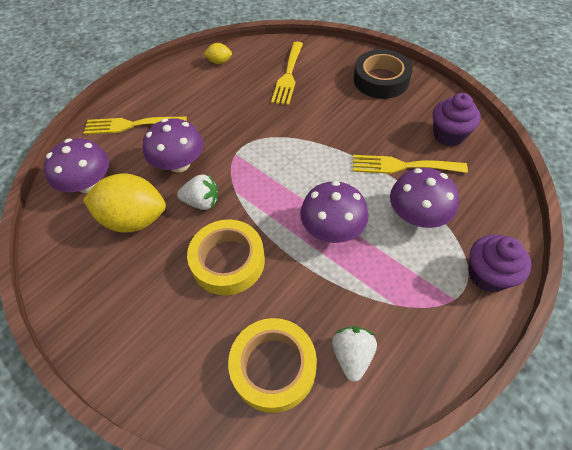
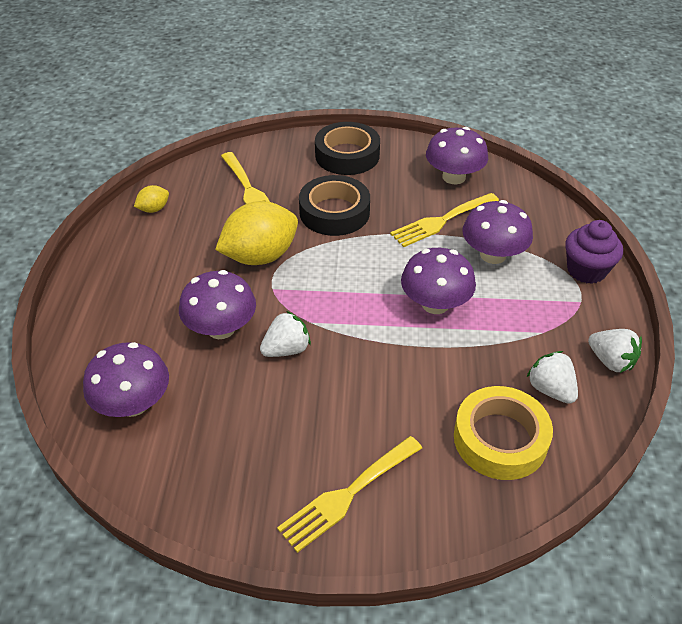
camera: 40 degrees left, 10 degrees down
(130, 125) = (116, 320): yellow fork -> yellow fork (347, 495)
(134, 219) = (230, 405): yellow lemon -> yellow lemon (260, 256)
(228, 261) = (370, 384): yellow tape -> none
(329, 119) = (334, 212): none -> black tape
(428, 368) = (610, 361): none -> white strawberry
(448, 135) = (454, 177): purple cupcake -> purple mushroom

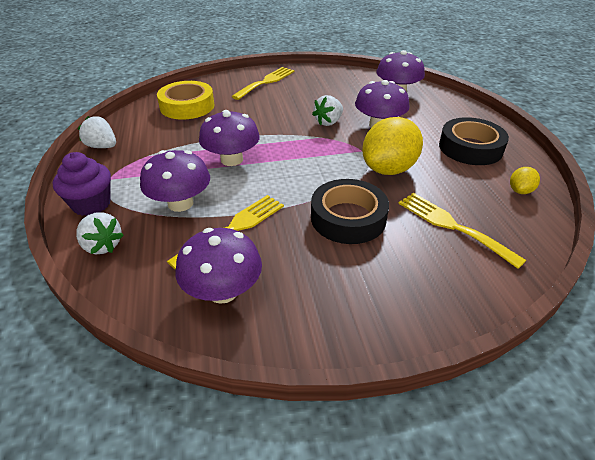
camera: 165 degrees right, 5 degrees down
(347, 155) = (374, 299): black tape -> black tape (470, 148)
(550, 389) = (151, 128): white strawberry -> white strawberry (102, 246)

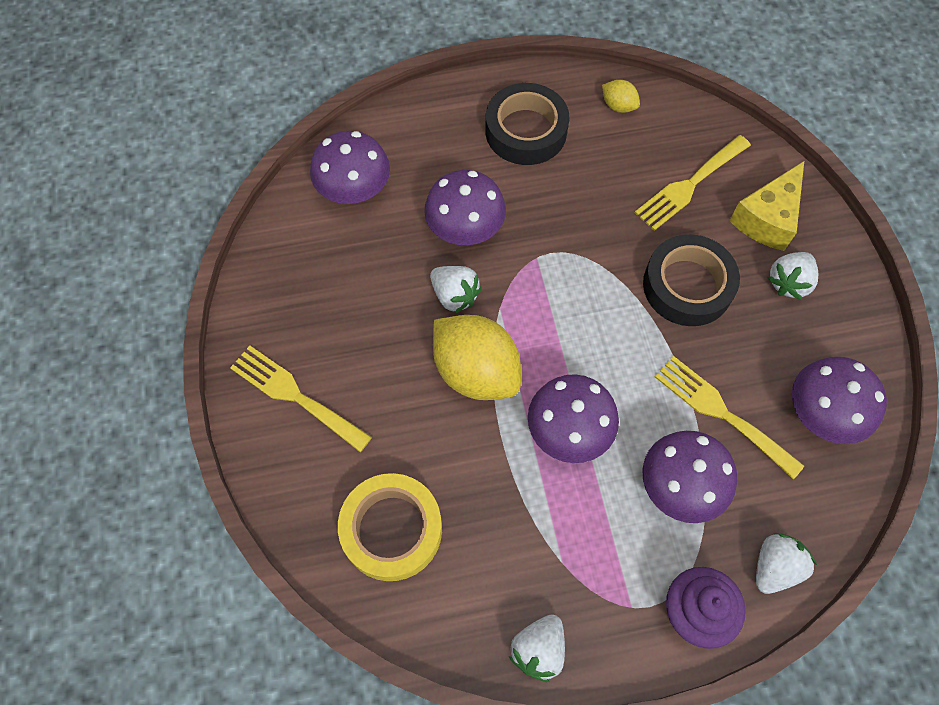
camera: 90 degrees left, 25 degrees up
(360, 283) = (788, 282): none -> white strawberry
(389, 169) = (582, 231): yellow lemon -> yellow lemon (476, 371)
(431, 275) = (767, 218): none -> yellow cheese

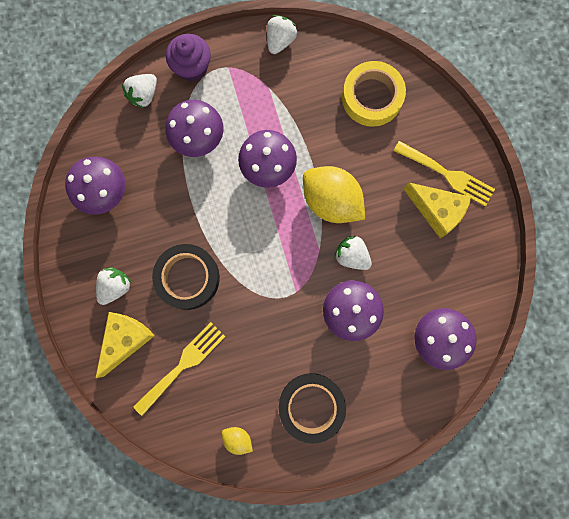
camera: 175 degrees right, 15 degrees up
(322, 345) = (436, 211): none -> yellow cheese
(721, 412) = (169, 187): yellow fork -> none

